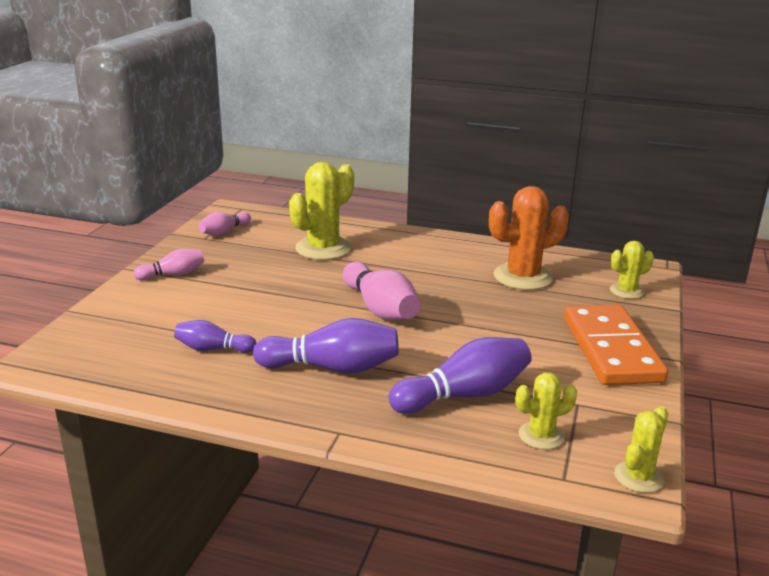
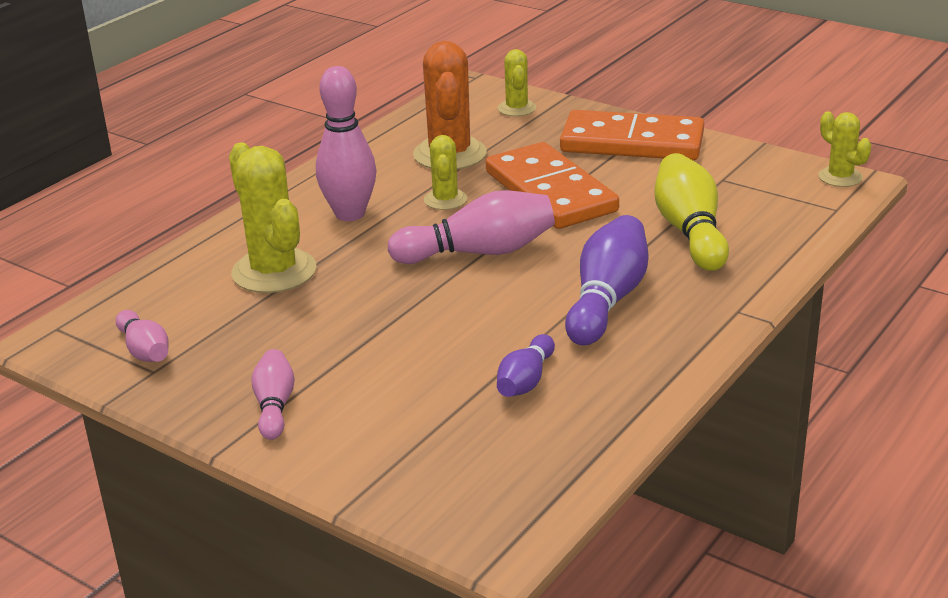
camera: 70 degrees left, 5 degrees up
(409, 258) = (350, 214): none -> pink bowling pin
(464, 395) = (690, 231): purple bowling pin -> yellow bowling pin
(491, 323) = (550, 192): none -> orange domino
(541, 436) = (770, 206): yellow cactus -> yellow cactus (445, 200)

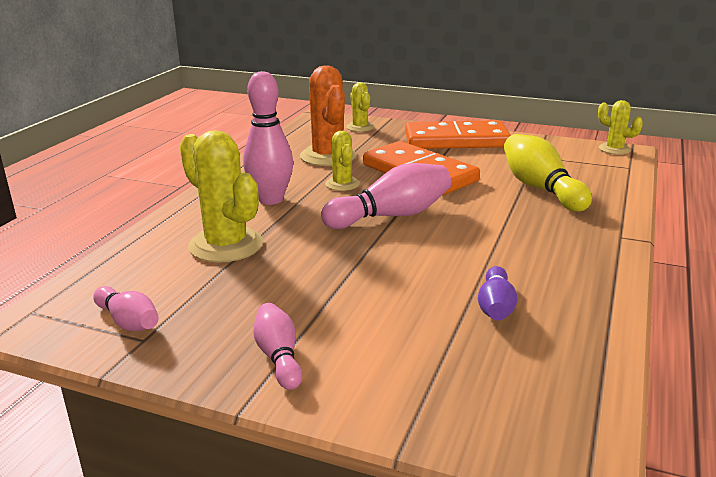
camera: 15 degrees left, 5 degrees down
(607, 300) = (516, 239): purple bowling pin -> none

